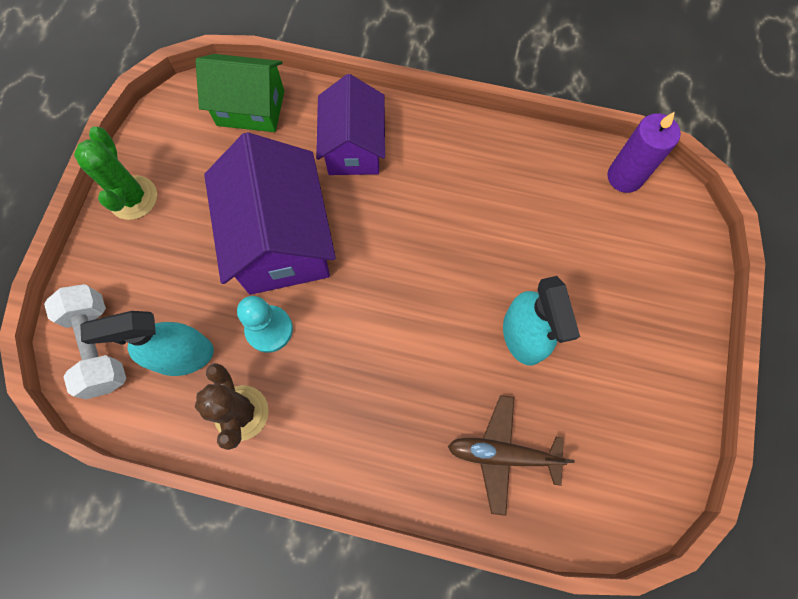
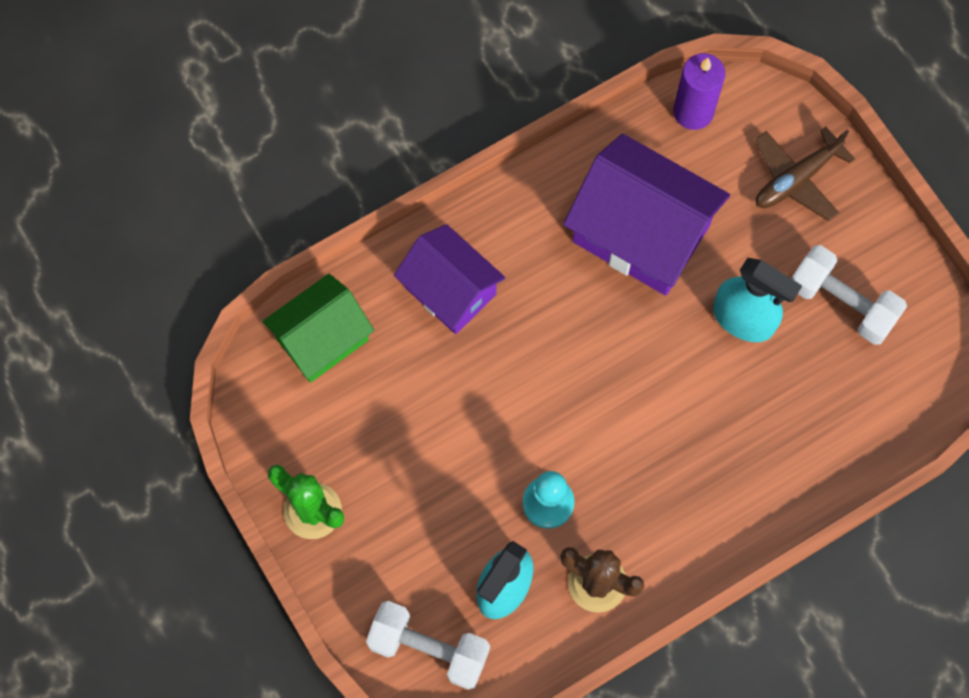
camera: 45 degrees left, 0 degrees up
(281, 241) = (478, 425): purple house -> purple house (641, 233)
(503, 454) = (815, 422): brown plane -> brown plane (796, 179)
(606, 391) = (842, 303): none -> white dumbbell

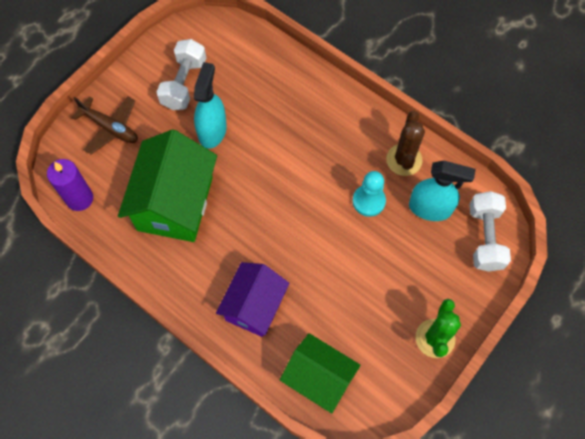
camera: 110 degrees left, 5 degrees down
(641, 233) = (175, 203): purple house -> green house

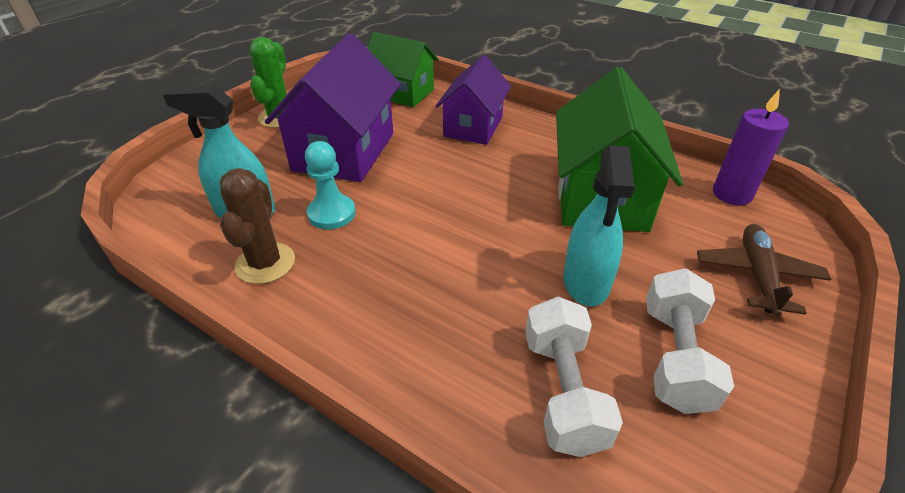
camera: 175 degrees right, 25 degrees down
(110, 128) = (757, 275): brown plane -> brown plane turned 75 degrees clockwise
(367, 276) = (344, 151): none -> purple house
(484, 237) = (182, 189): white dumbbell -> white dumbbell (563, 391)

